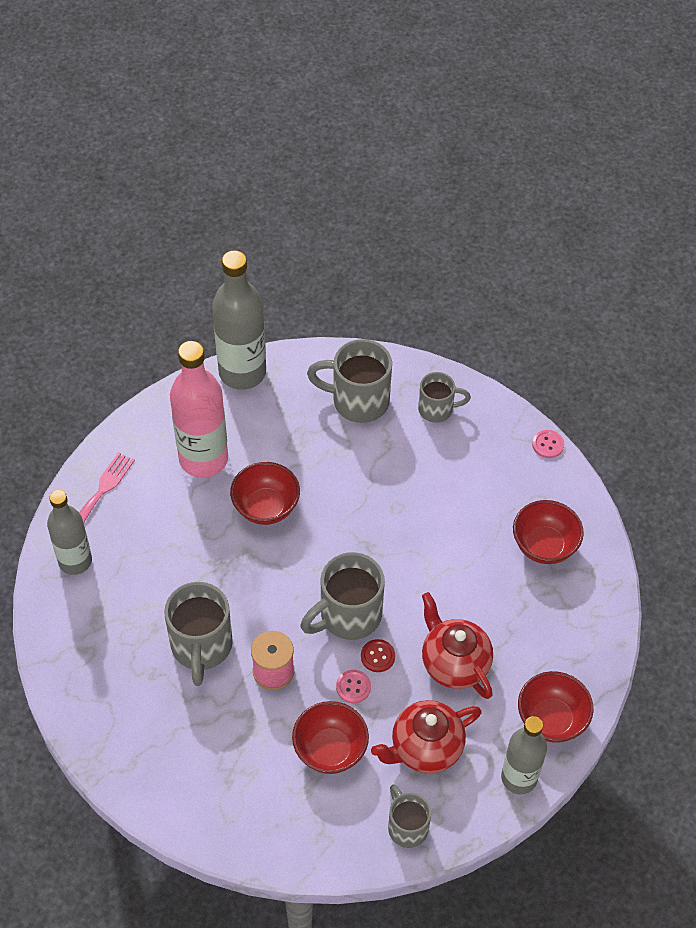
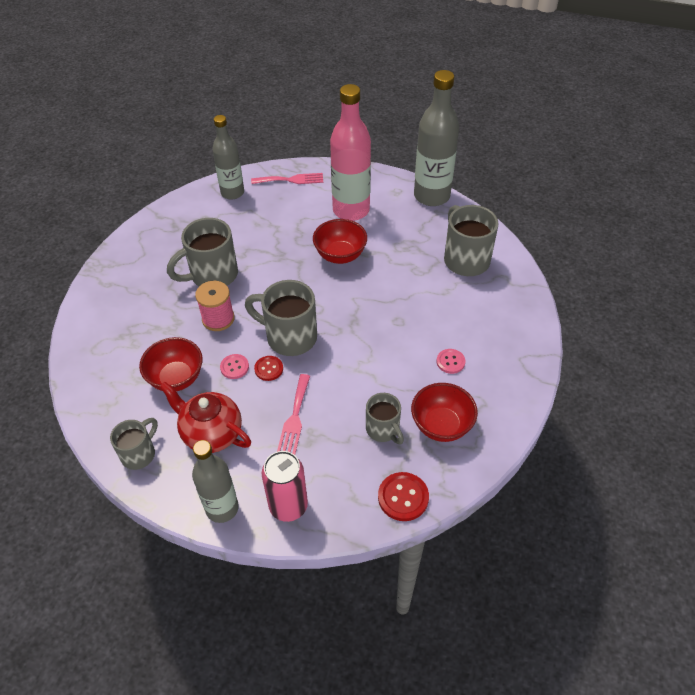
camera: 60 degrees right, 5 degrees down
(437, 409) = (500, 304): grey mug -> grey mug (383, 430)
(454, 663) = (294, 417): red teapot -> pink fork
(548, 445) = (534, 384): pink button -> pink button (450, 362)
(551, 719) = (288, 506): red bowl -> pink can
(599, 621) = (403, 497): none -> red button

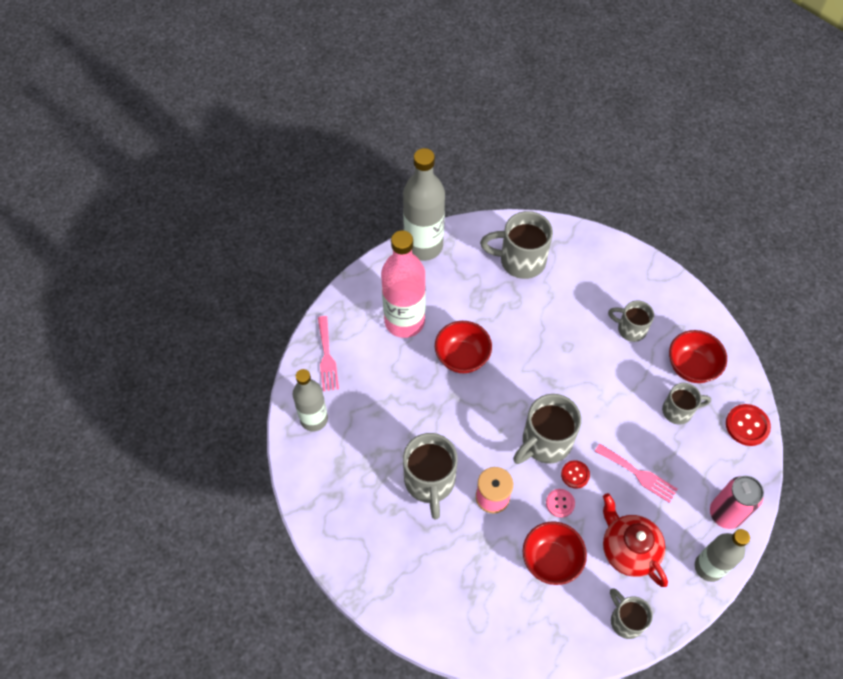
camera: 65 degrees left, 10 degrees up
(211, 433) = (628, 550): red teapot -> red teapot turned 90 degrees clockwise
(290, 180) = (326, 356): pink fork -> pink fork turned 150 degrees clockwise
(450, 362) = (630, 329): pink button -> grey mug

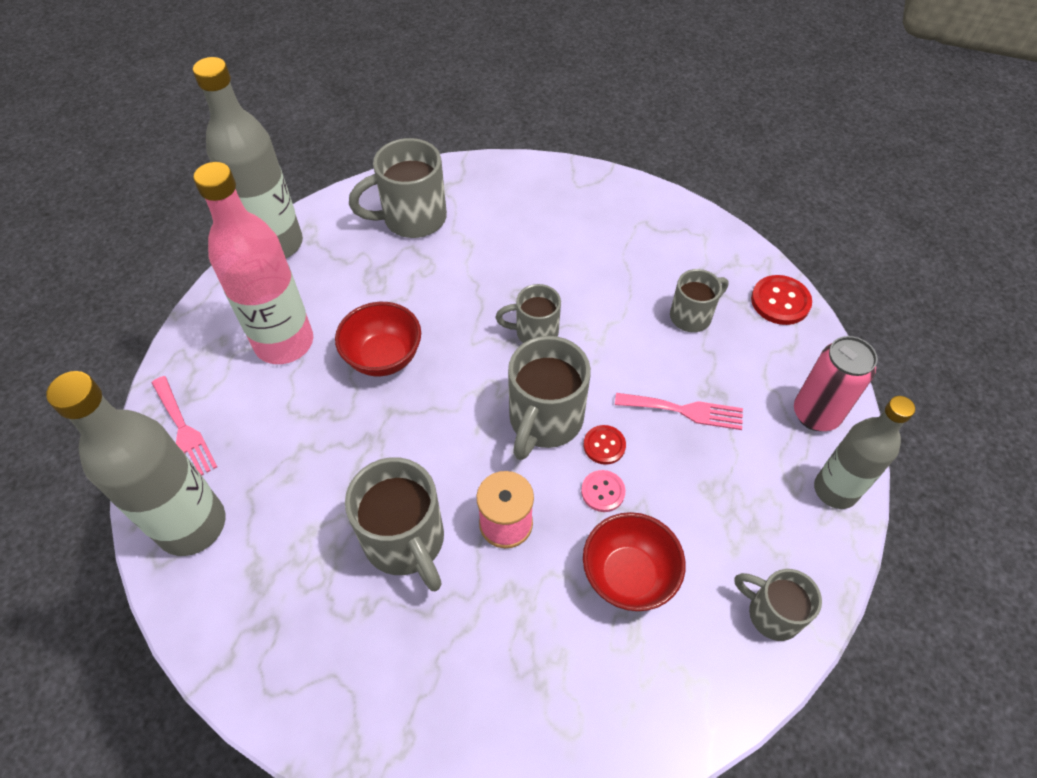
camera: 25 degrees left, 5 degrees down
(314, 419) = (192, 525): grey bottle -> grey bottle, size x1.52
(628, 550) = (723, 514): red teapot -> none
(630, 329) = (585, 246): grey mug -> grey mug (534, 332)
(691, 367) = (679, 261): red bowl -> none

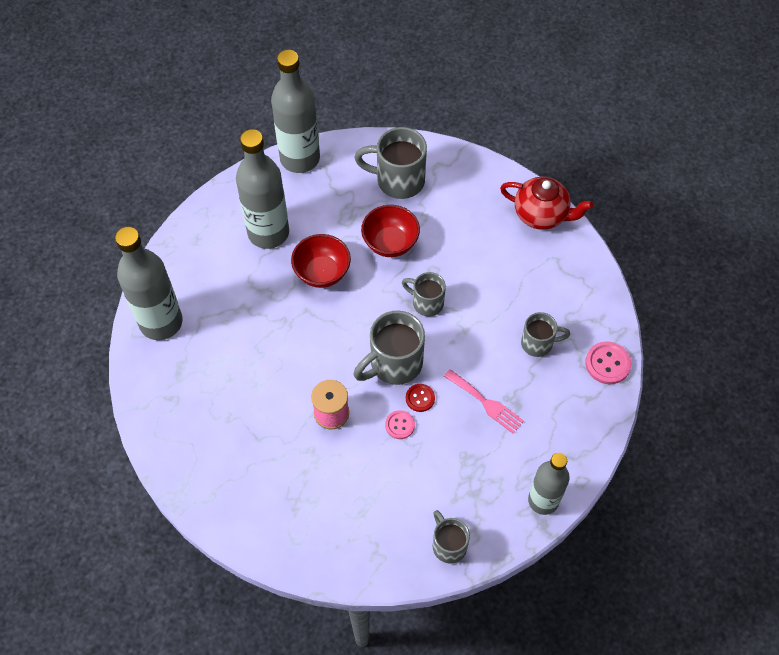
camera: 30 degrees right, 5 degrees up
(183, 429) = (183, 261): pink fork -> none
(284, 342) = (268, 232): pink bottle -> grey bottle
(406, 542) = (269, 393): grey mug -> none
(596, 187) = (541, 215): none -> red teapot
(628, 575) = (381, 480): red bowl -> red bowl (390, 243)
(780, 301) = (607, 363): red button -> pink button
(815, 414) = (569, 449): pink can -> none

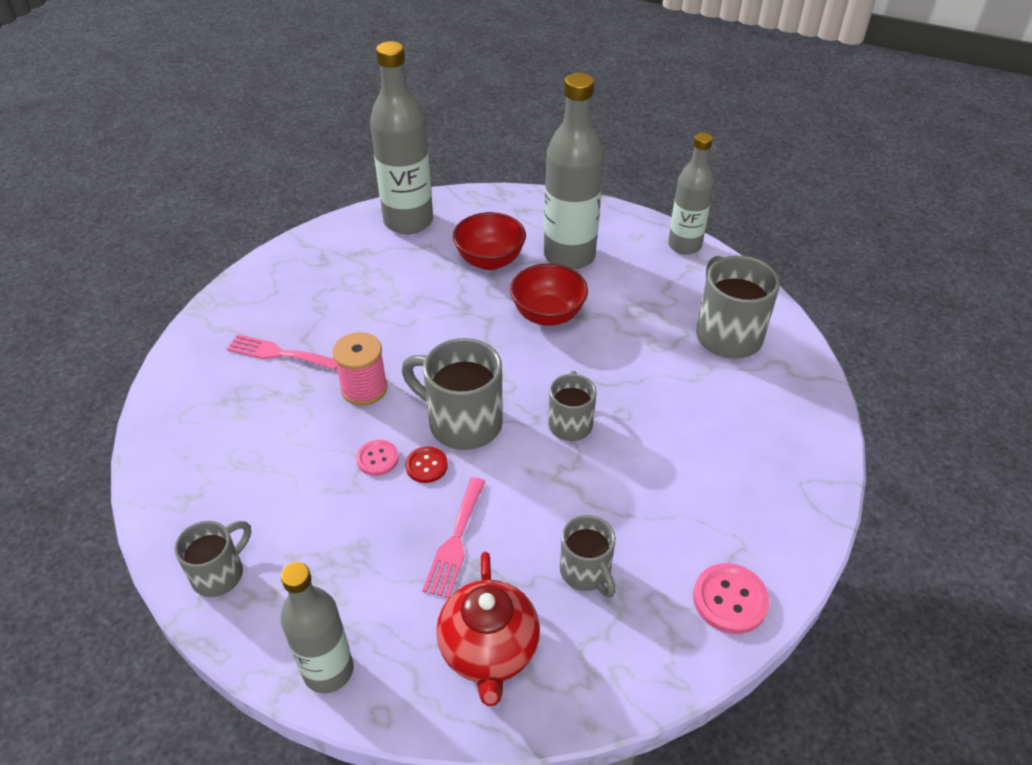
camera: 65 degrees right, 15 degrees down
(265, 459) = (279, 353): none -> pink fork
(300, 158) = (684, 245): grey bottle -> grey bottle, size x0.66
(390, 243) = (632, 359): red bowl -> red bowl (490, 261)
(541, 215) = (801, 501): red teapot -> red teapot (489, 651)
(607, 363) = (607, 681): pink button -> pink button (730, 600)

